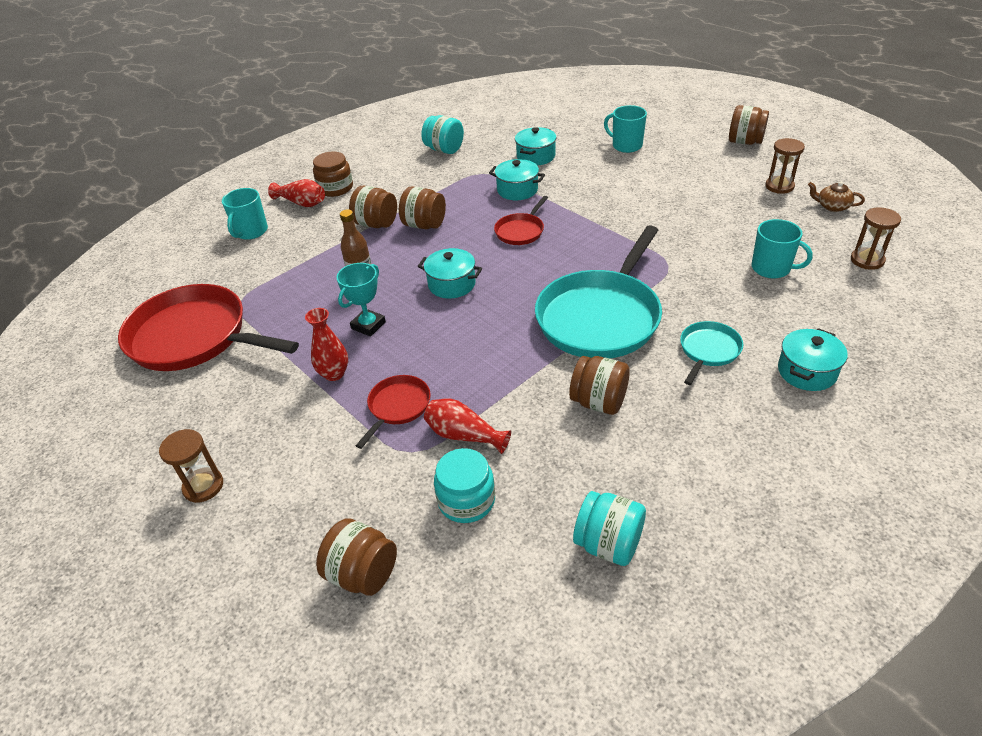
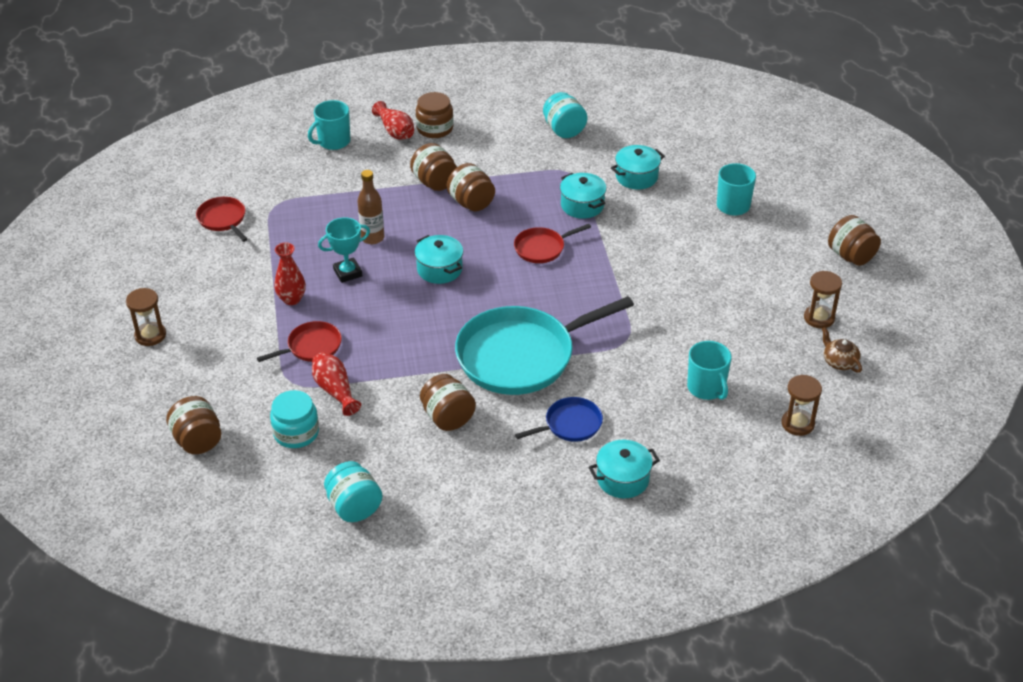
camera: 30 degrees right, 0 degrees up
(194, 337) = (223, 219): red pan -> red pan, size x0.47
(708, 350) = (570, 424): turquoise pan -> blue pan

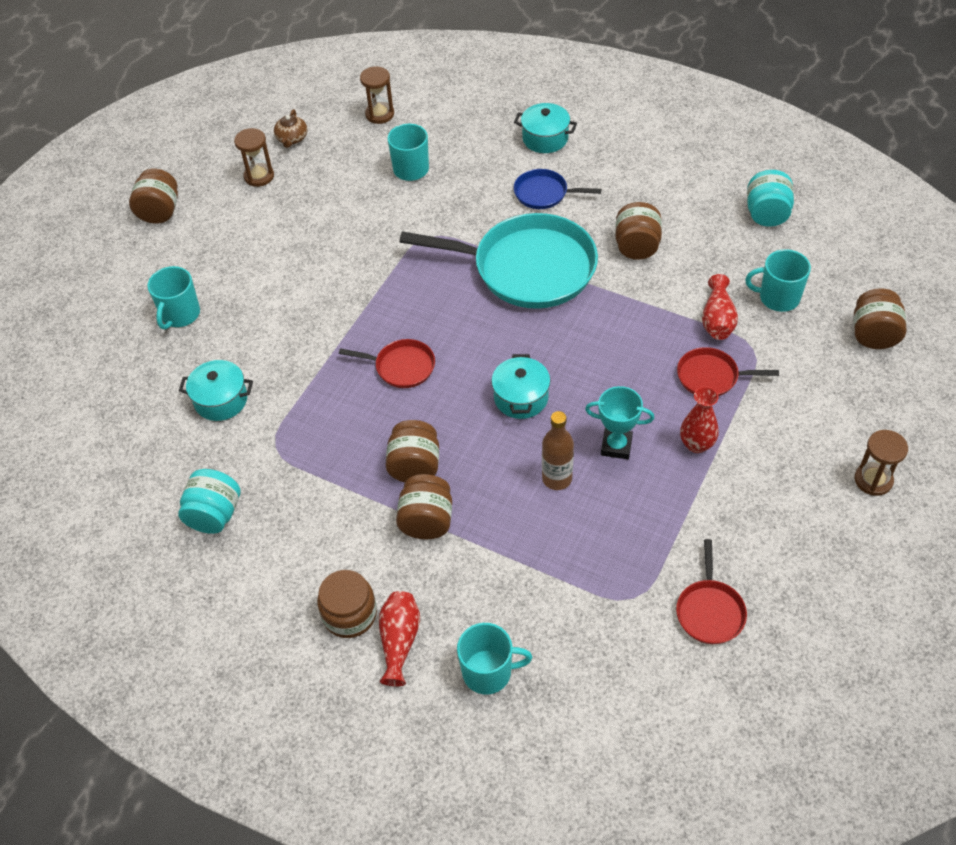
camera: 140 degrees left, 10 degrees up
(296, 433) = (778, 298): turquoise jar -> turquoise mug
(582, 205) = (311, 396): turquoise pot -> none

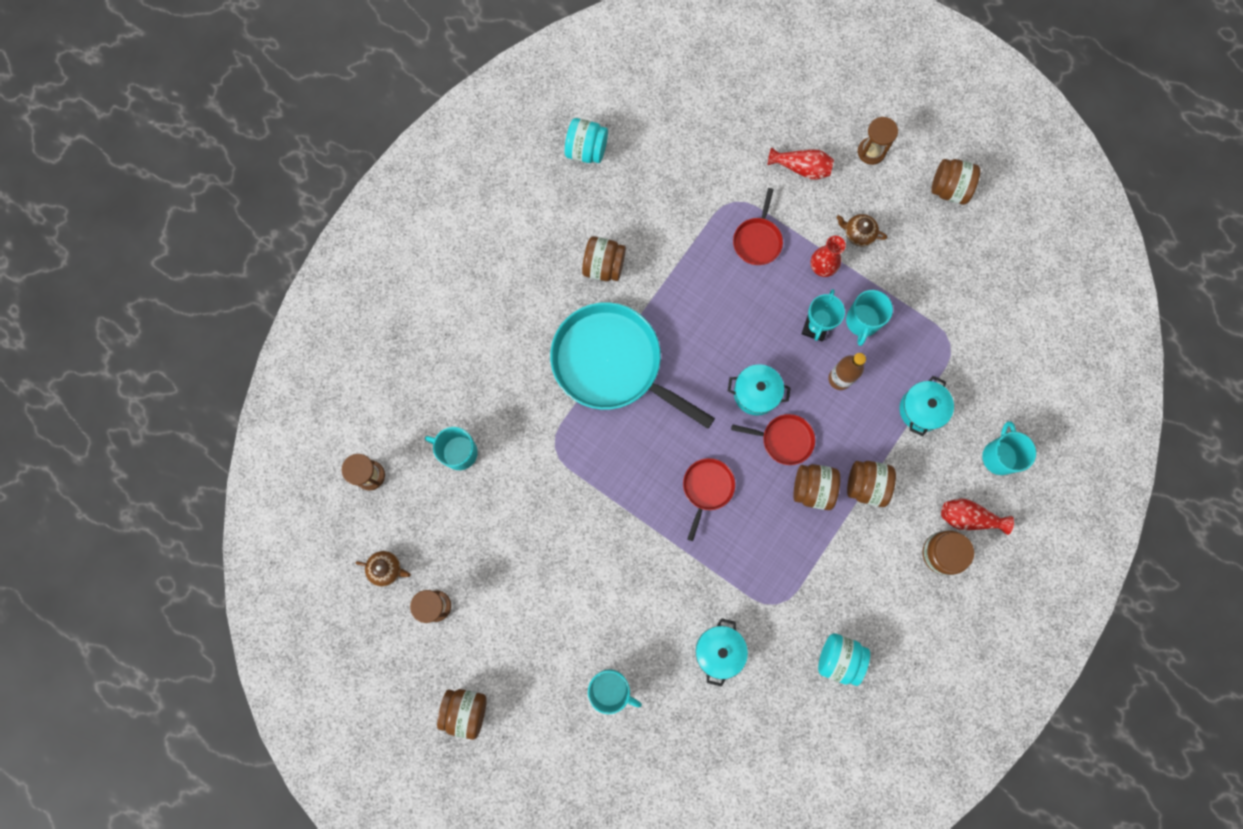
camera: 85 degrees left, 25 degrees up
(528, 268) = (611, 363): turquoise pan -> turquoise pan turned 75 degrees counterclockwise
(543, 193) = (520, 334): blue pan -> none
(545, 138) = (445, 319): turquoise pot -> turquoise pot (921, 409)
(710, 611) = (966, 293): red pan -> red pan (784, 440)
(717, 320) = (699, 220): red vase -> red vase (801, 168)
(754, 478) = (858, 233): none -> brown teapot
(778, 298) = (683, 167): turquoise mug -> turquoise mug (862, 321)
(873, 334) = (735, 108): brown jar -> brown jar (949, 189)

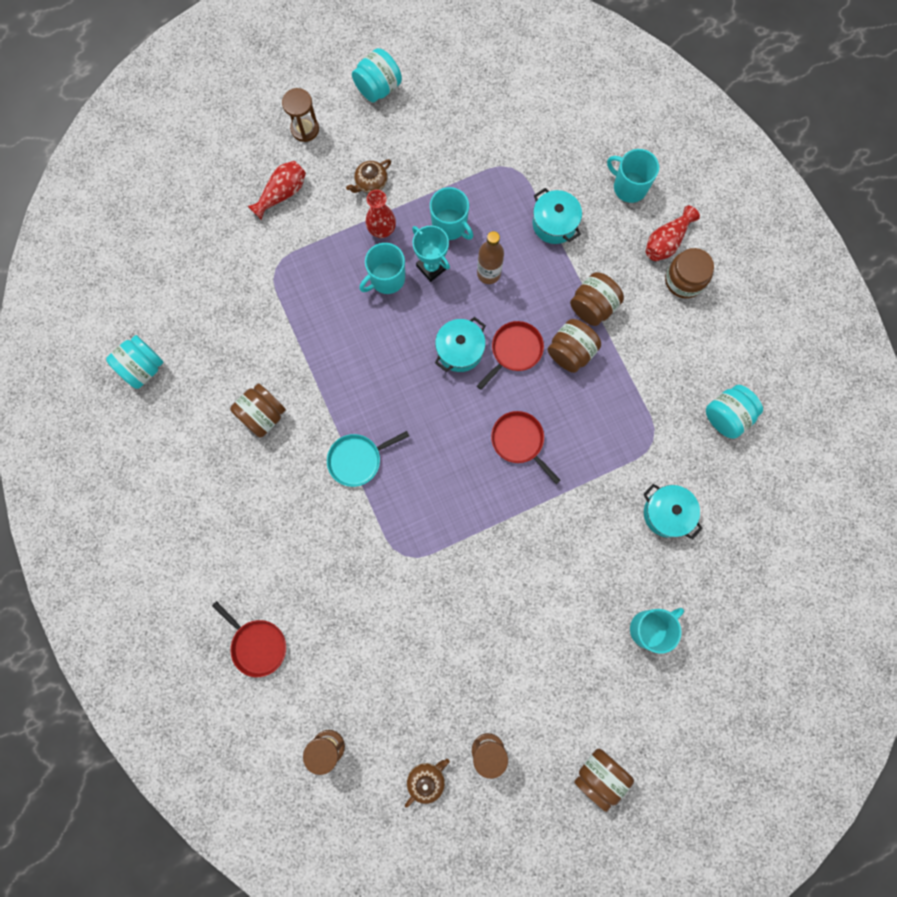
camera: 60 degrees left, 0 degrees up
(458, 452) = (356, 648): turquoise mug -> turquoise mug (386, 279)
(611, 363) = (357, 460): turquoise pan -> turquoise pan, size x0.47
(757, 240) = (324, 269): red pan -> red pan (257, 645)
(949, 189) = (378, 88): brown jar -> turquoise jar

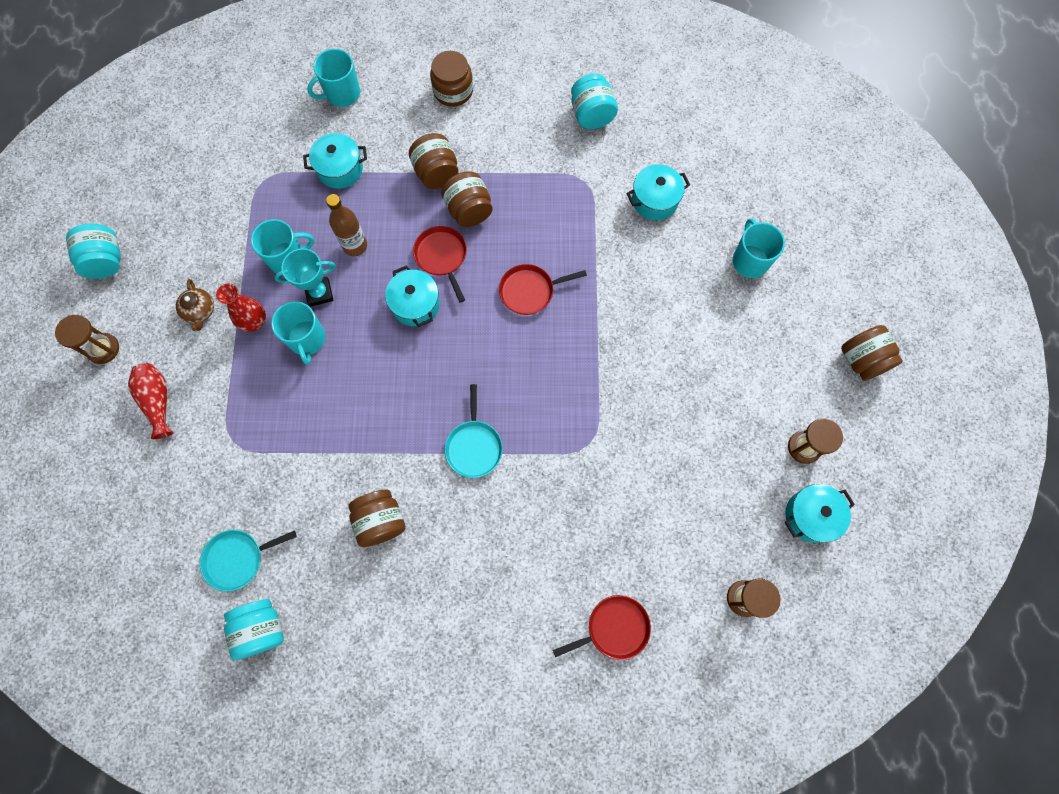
camera: 65 degrees left, 5 degrees down
(186, 321) = (237, 559): none -> turquoise pan
(426, 779) = (810, 516): brown teapot -> turquoise pot
(666, 242) = (410, 88): red vase -> none

